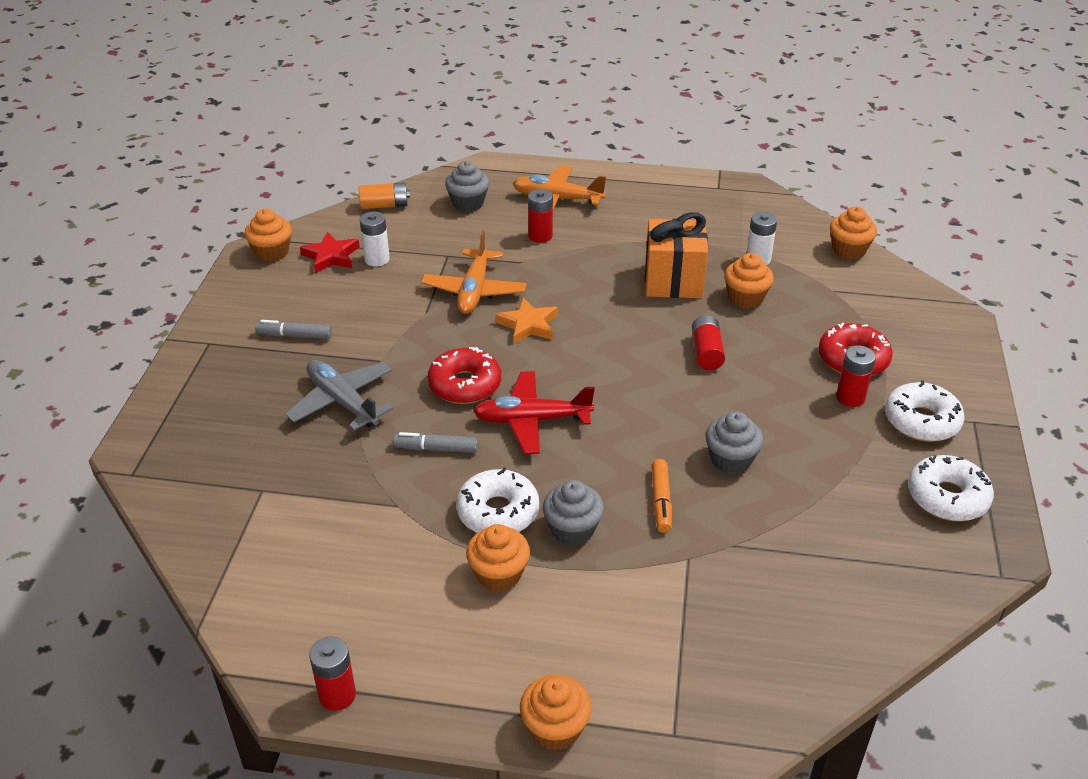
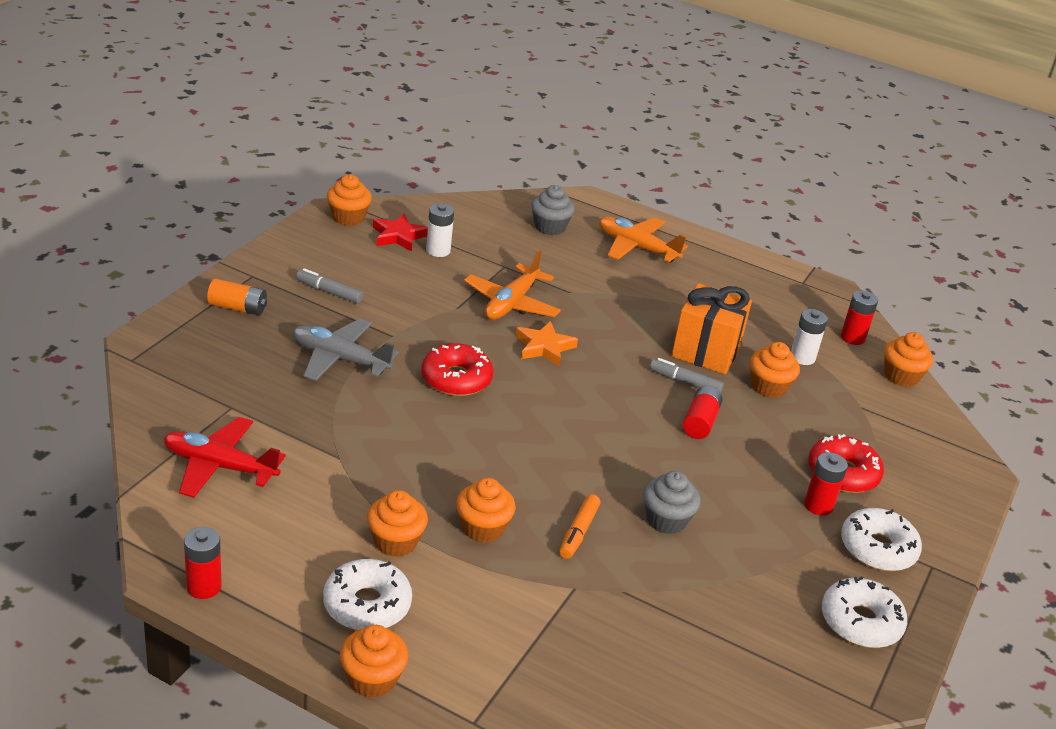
camera: 15 degrees right, 5 degrees down
(342, 402) = (340, 359): grey plane -> grey plane turned 45 degrees counterclockwise
(384, 205) = (471, 207): orange battery -> orange battery (237, 307)
(436, 449) = (400, 423): grey marker -> grey marker (685, 382)
(498, 512) = (424, 492): white donut -> white donut (367, 605)
(532, 420) = (500, 427): red plane -> red plane (219, 466)
(540, 236) = (601, 275): red battery -> red battery (852, 338)
(572, 529) = (483, 528): grey cupcake -> orange cupcake

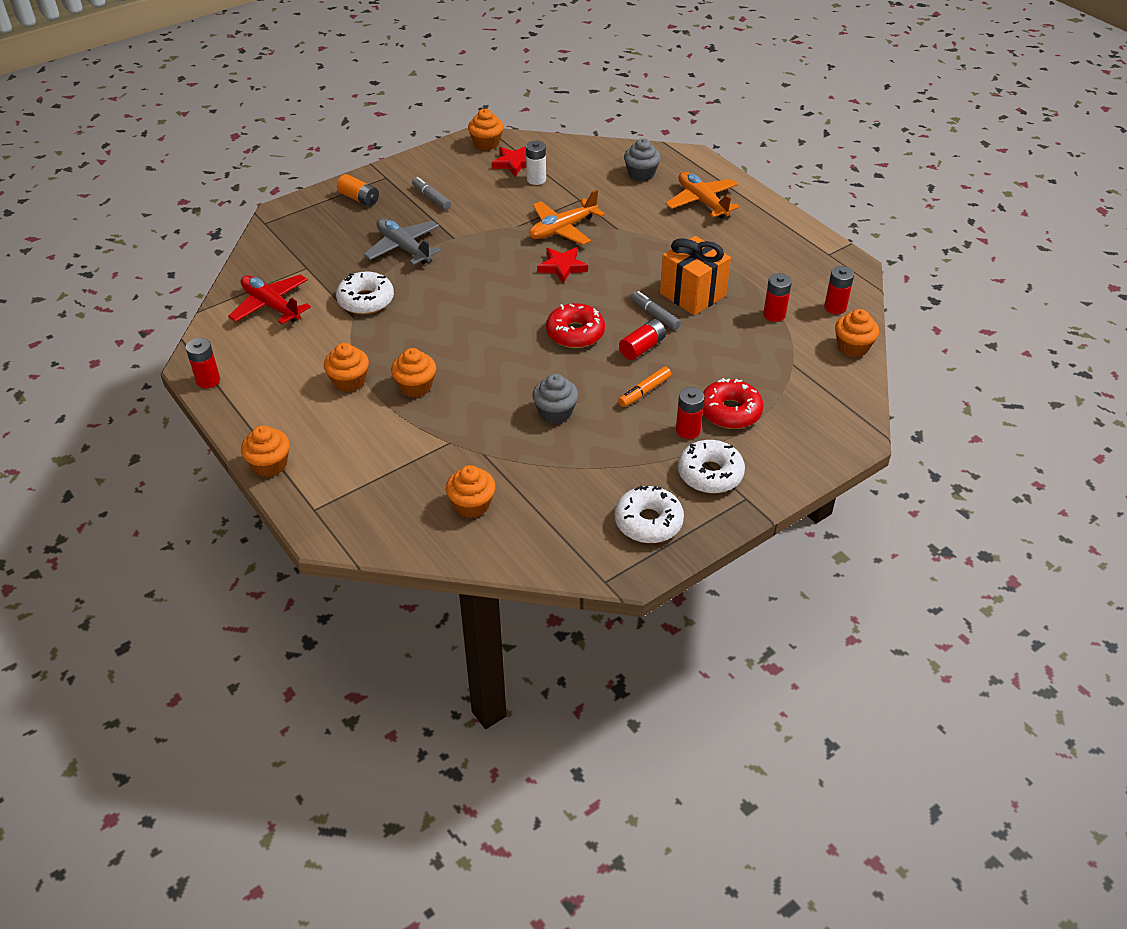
camera: 30 degrees right, 10 degrees up
(367, 605) = (300, 417): white donut -> white donut (366, 300)
(456, 379) = (476, 278): red donut -> red donut (575, 333)
(544, 347) = (562, 267): orange star -> red star
(578, 532) = (482, 405): orange marker -> orange marker (644, 391)
(768, 387) = (723, 332): orange cupcake -> orange cupcake (472, 505)
(802, 357) = (774, 315): white battery -> red battery

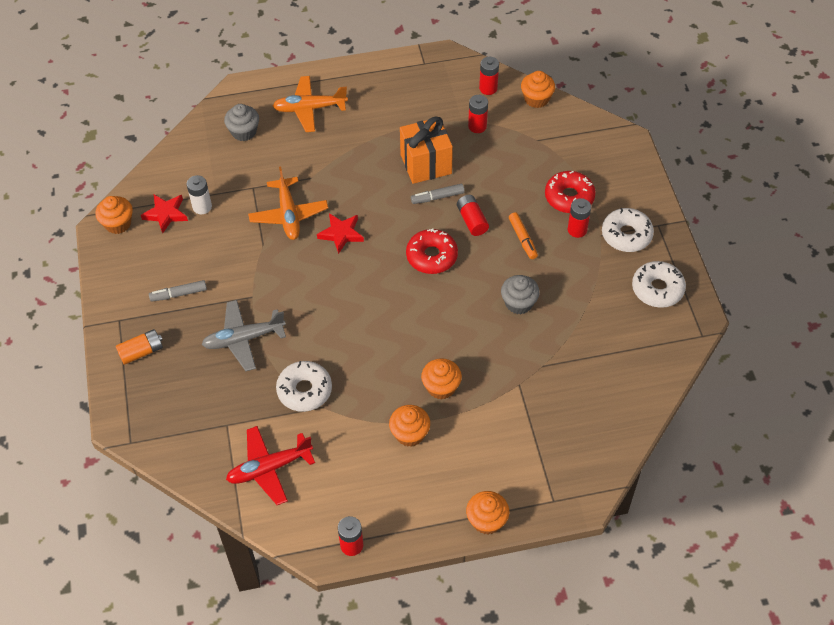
camera: 65 degrees left, 10 degrees up
(472, 505) = (595, 391): orange cupcake -> none

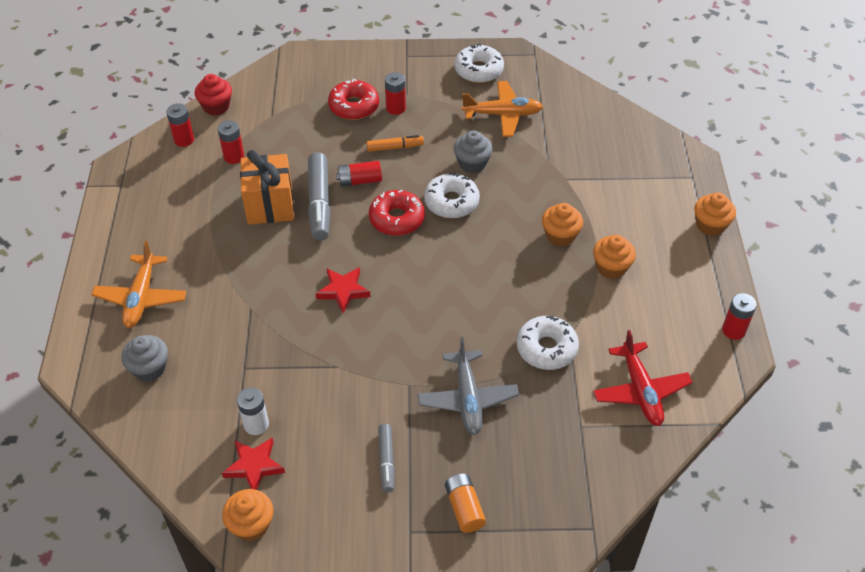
camera: 80 degrees left, 5 degrees down
(288, 215) = (299, 336): orange plane -> orange plane (502, 114)
(437, 197) = (319, 202): grey marker -> grey marker, size x1.78
(536, 99) = (216, 106): orange cupcake -> red cupcake
(626, 235) = (412, 77): white donut -> white donut (451, 202)

